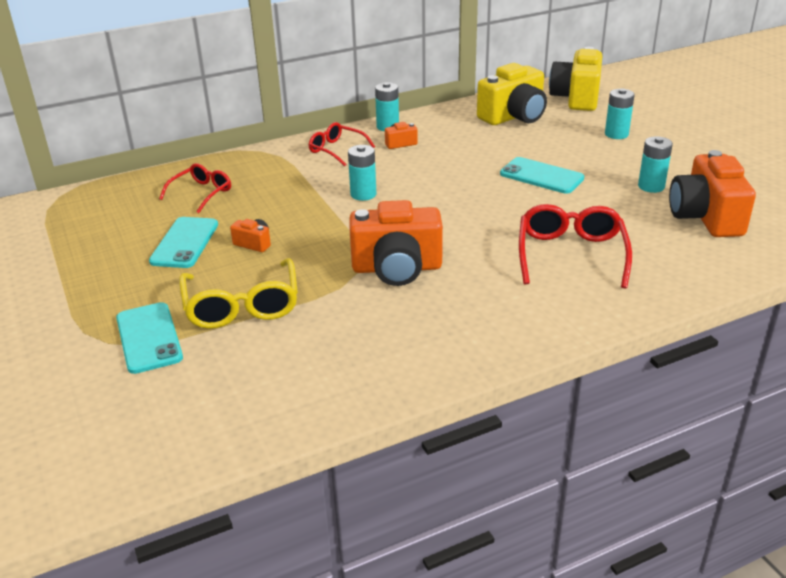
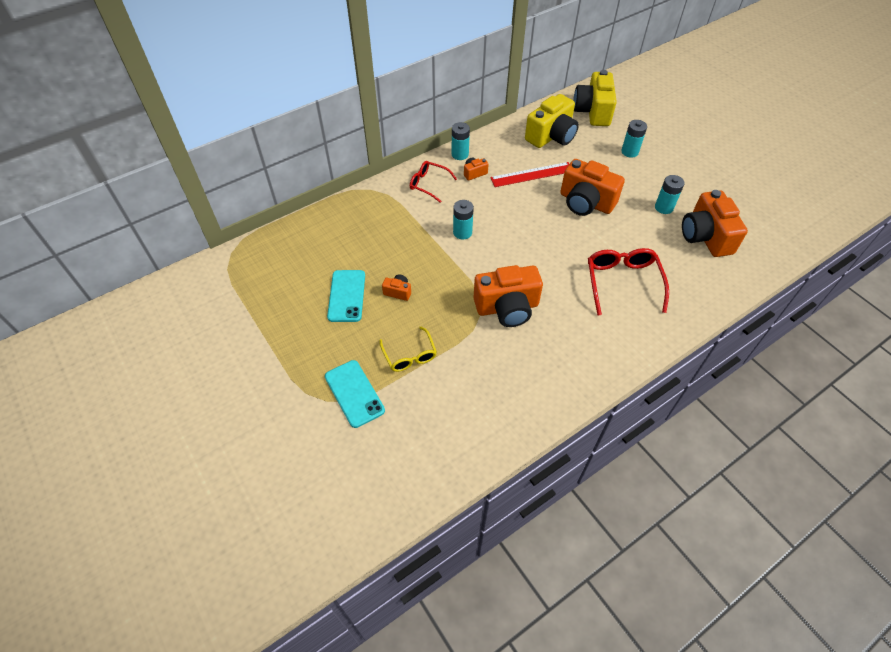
camera: 10 degrees left, 20 degrees up
(201, 193) = (341, 241): red glasses -> none
(242, 306) = (409, 355): yellow glasses -> yellow glasses, size x0.63
(476, 148) = (532, 175): none -> red ruler
(541, 176) = (585, 202): turquoise phone -> orange camera

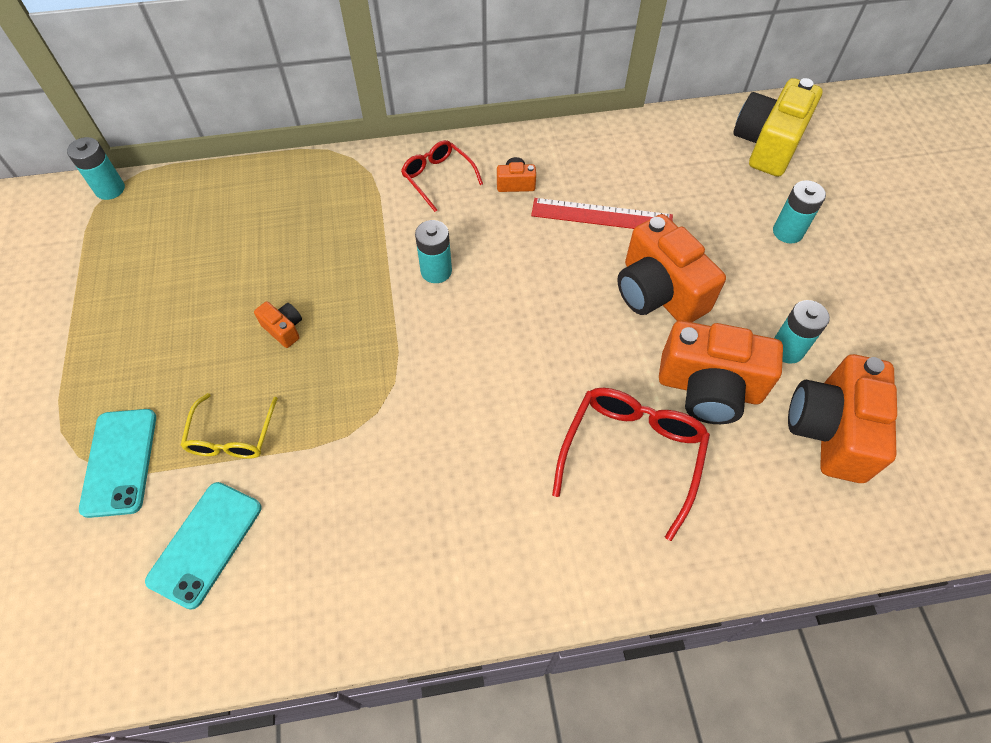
camera: 25 degrees right, 5 degrees up
(346, 296) = (212, 307): turquoise phone -> turquoise phone (205, 543)
(460, 154) = (513, 147): turquoise battery -> turquoise battery (110, 189)
(507, 307) = (421, 420): orange camera -> orange camera (709, 388)
(551, 136) = (673, 163): yellow camera -> none

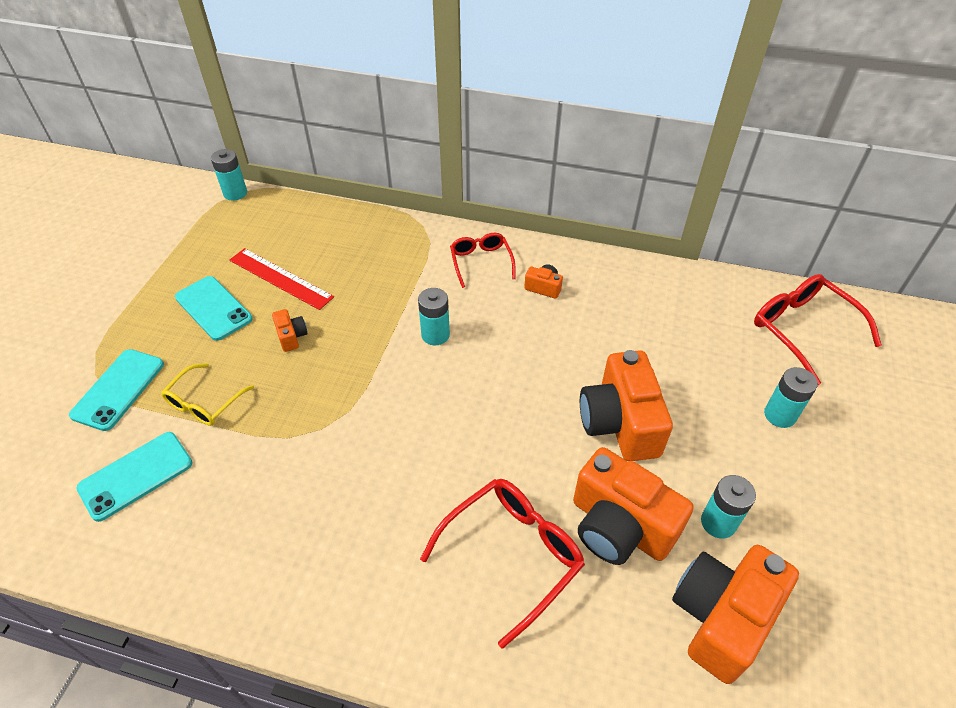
camera: 25 degrees right, 10 degrees down
(173, 330) = (213, 308): none -> turquoise phone
(601, 216) = (604, 339): red ruler -> red ruler (280, 278)
(767, 144) = (803, 330): yellow camera -> red glasses

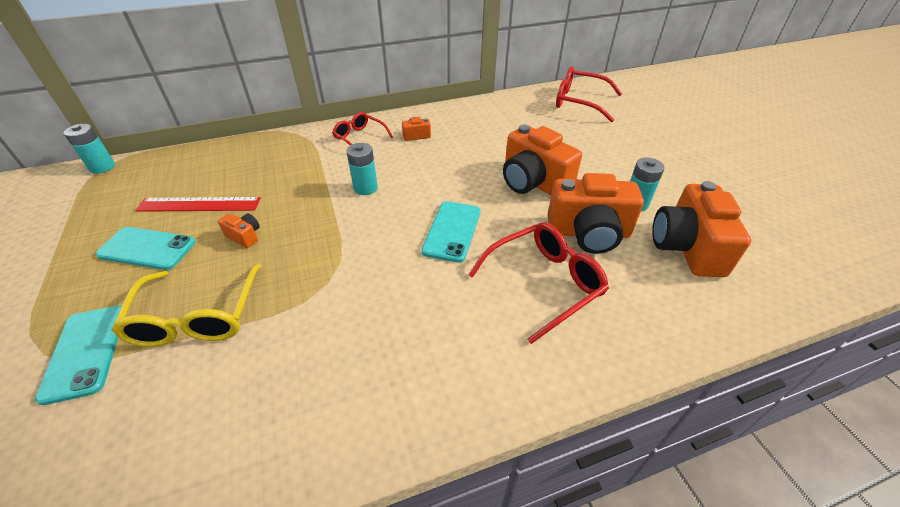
camera: 35 degrees left, 5 degrees down
(136, 475) = (166, 409): turquoise phone -> turquoise phone (452, 231)
(204, 402) = (197, 317): yellow glasses -> yellow glasses, size x1.58
(512, 555) = (544, 283): red glasses -> red glasses turned 45 degrees clockwise
(779, 415) = (609, 142): turquoise battery -> none

